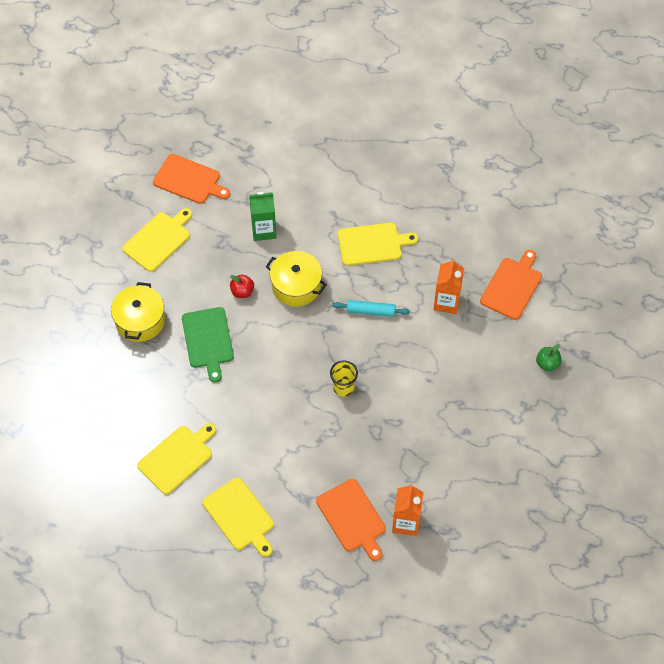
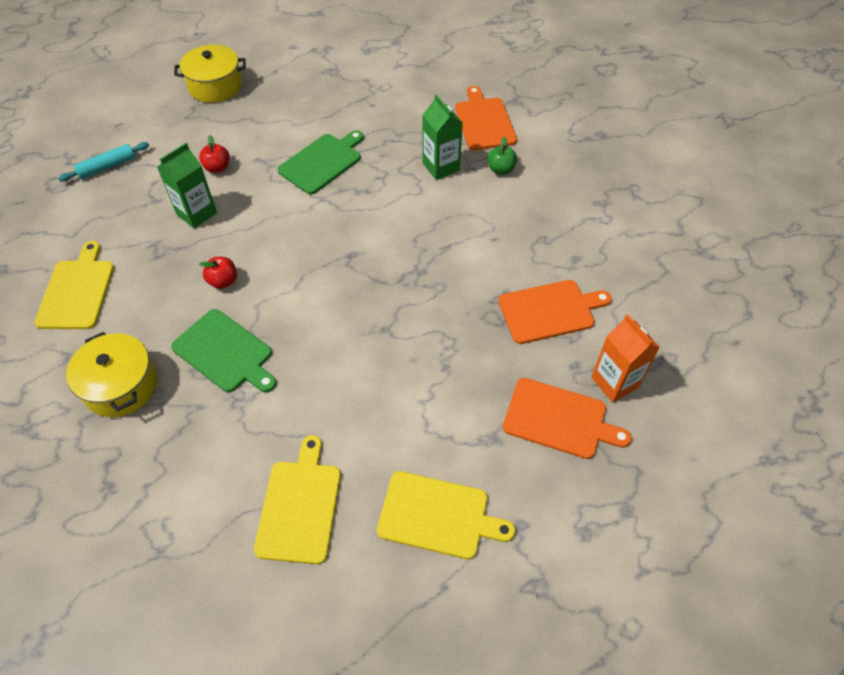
camera: 40 degrees left, 5 degrees down
(189, 180) = (69, 216): orange cutting board -> orange cutting board (550, 311)
(296, 286) = (278, 241): yellow pot -> yellow pot (215, 86)
(303, 202) = (217, 168): none -> red apple
(343, 387) = (419, 299): yellow cup -> none
(370, 311) = (377, 216): turquoise rolling pin -> turquoise rolling pin (107, 167)
(372, 244) = (322, 162): yellow cutting board -> green cutting board
(446, 302) = (441, 167): orange carton -> green carton
(547, 364) = (579, 160): green apple -> green apple (501, 169)

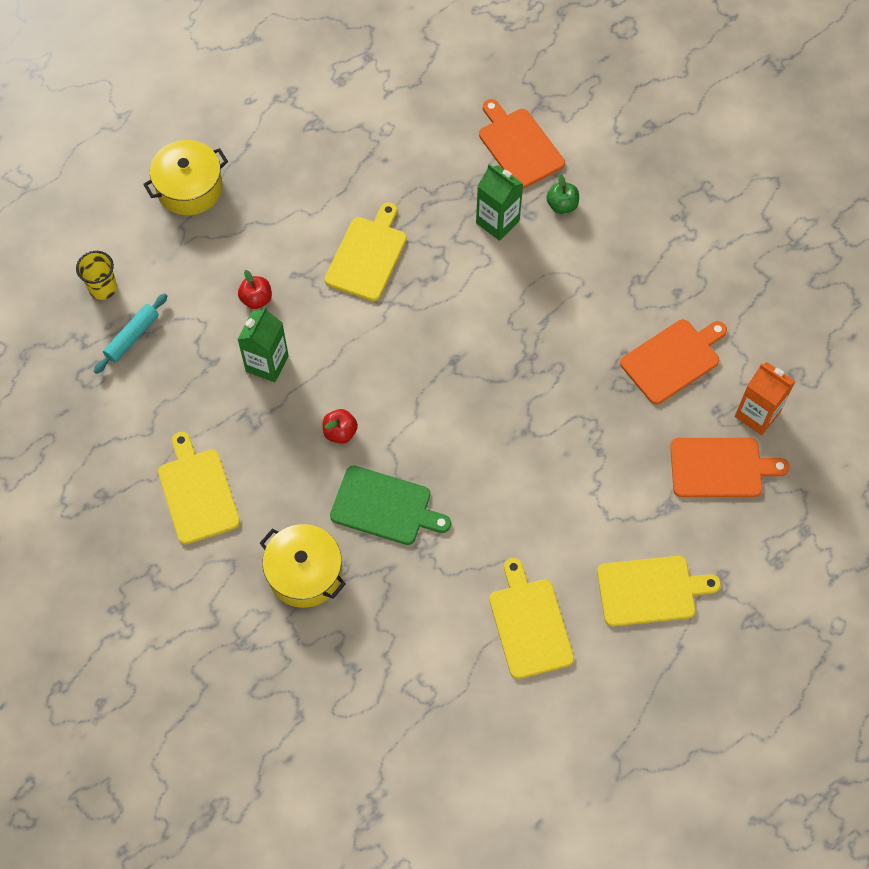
camera: 20 degrees left, 10 degrees up
(109, 130) = (103, 288): none -> yellow cup
(322, 162) = (367, 255): green cutting board -> yellow cutting board

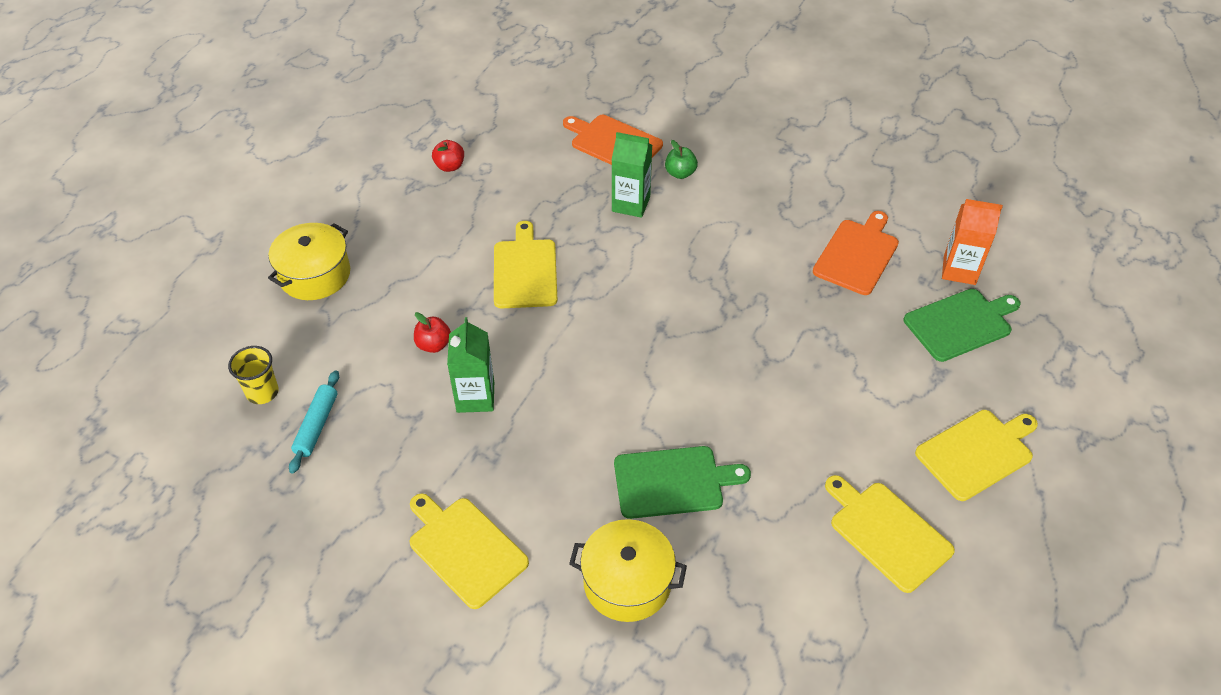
camera: 25 degrees left, 15 degrees down
(340, 432) = (586, 431): red apple -> red apple (450, 166)
(720, 468) = (961, 323): orange cutting board -> green cutting board

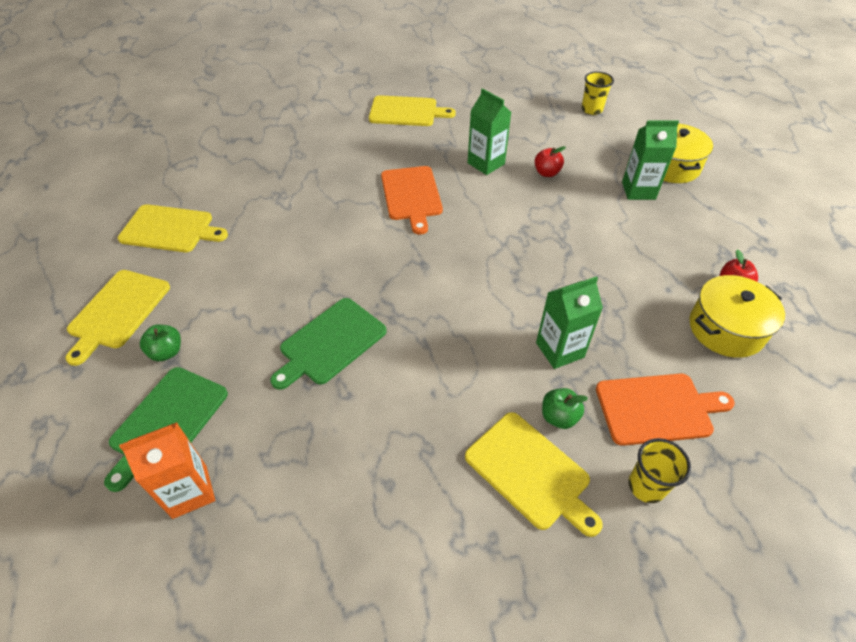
camera: 140 degrees right, 0 degrees up
(316, 426) = (544, 113): turquoise rolling pin -> none
(384, 272) = (638, 190): none -> green carton
(525, 270) = (560, 244): yellow cutting board -> yellow cutting board (530, 472)
(627, 582) = (312, 138): yellow pot -> yellow pot (726, 329)
(671, 121) = (646, 486): none -> yellow cup
(673, 482) = (326, 186): green cutting board -> green cutting board (330, 343)
(857, 254) = (311, 437): orange cutting board -> orange cutting board (411, 196)
(942, 382) = (166, 352): none -> green apple

